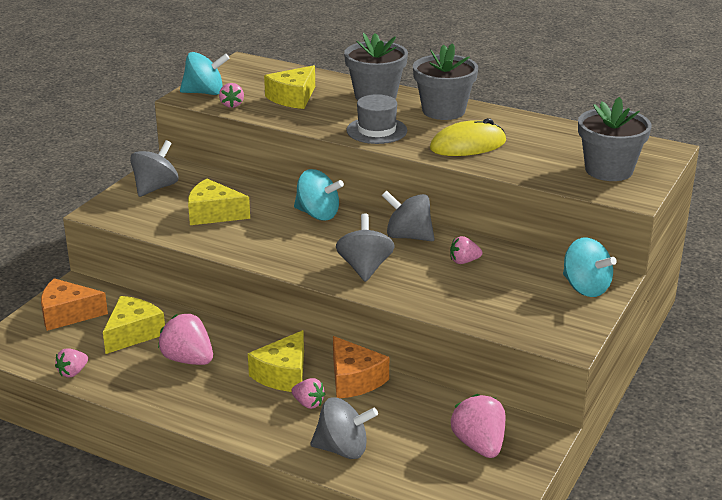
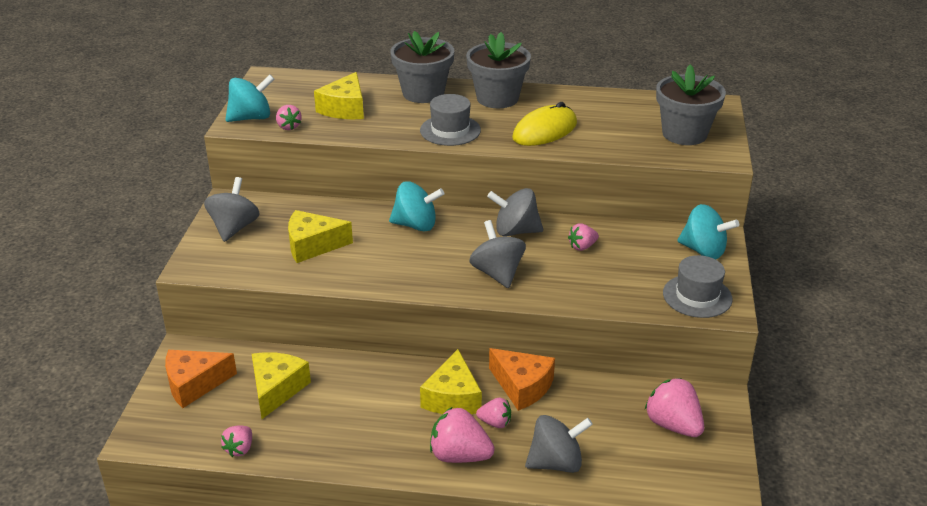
camera: 20 degrees left, 5 degrees up
(188, 360) = (350, 405): pink strawberry -> pink strawberry (459, 455)
(548, 325) = (697, 296): none -> grey hat

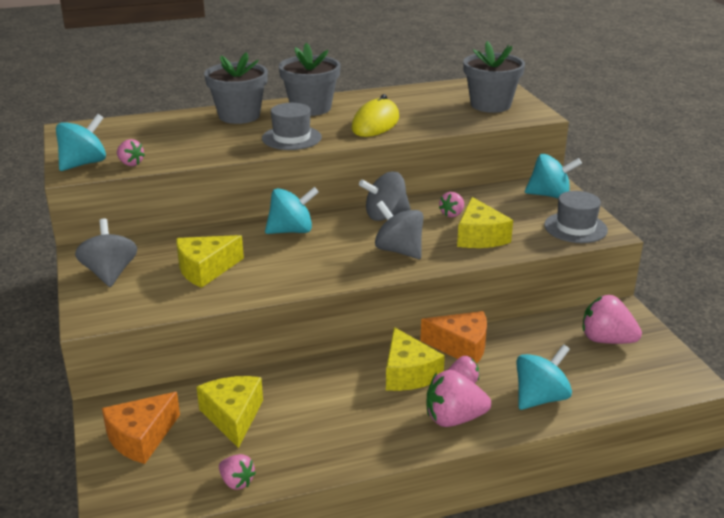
camera: 25 degrees left, 5 degrees down
(240, 449) = (236, 482): pink strawberry -> pink strawberry turned 45 degrees counterclockwise
(345, 108) = (174, 140): yellow cheese -> yellow cheese (480, 236)
(556, 463) = (540, 398): grey spinning top -> turquoise spinning top

